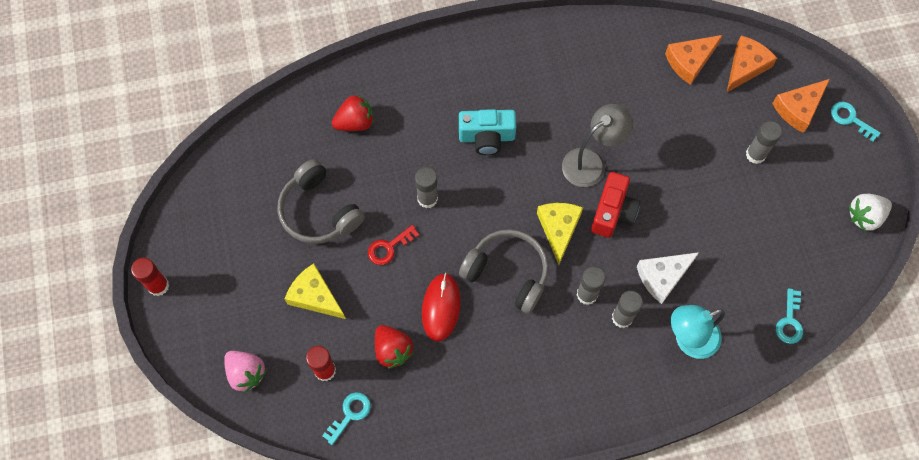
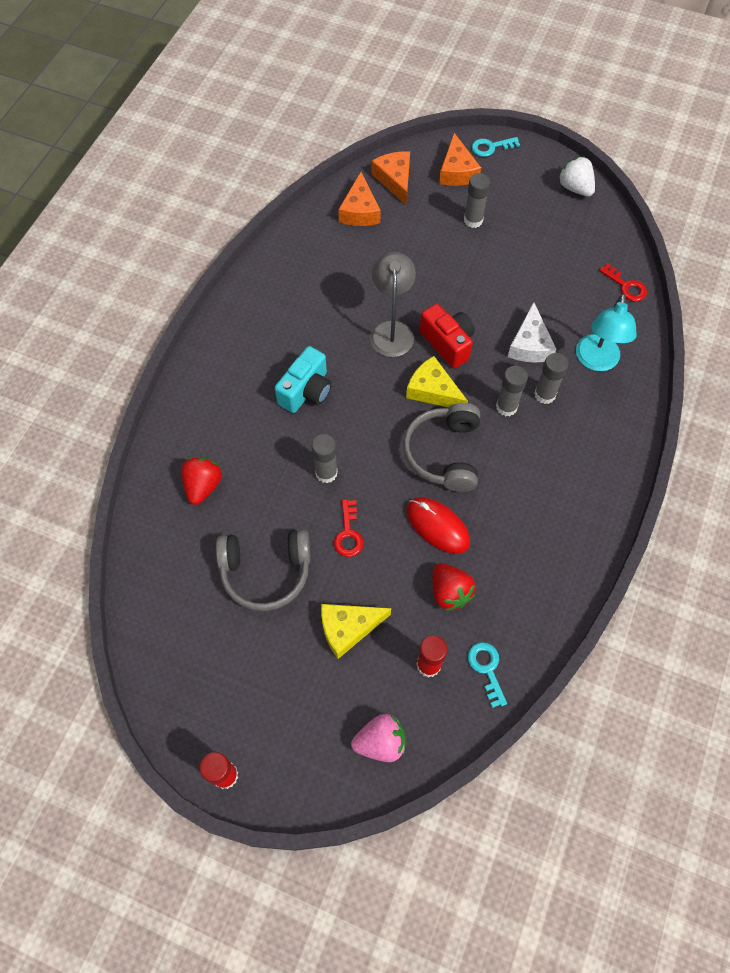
camera: 55 degrees left, 5 degrees down
(392, 350) = (449, 592): red strawberry -> red strawberry turned 60 degrees clockwise
(508, 273) = (444, 453): grey headphones -> grey headphones turned 60 degrees counterclockwise
(789, 321) = (626, 286): turquoise key -> red key
(865, 216) = (575, 188): white strawberry -> white strawberry turned 135 degrees clockwise

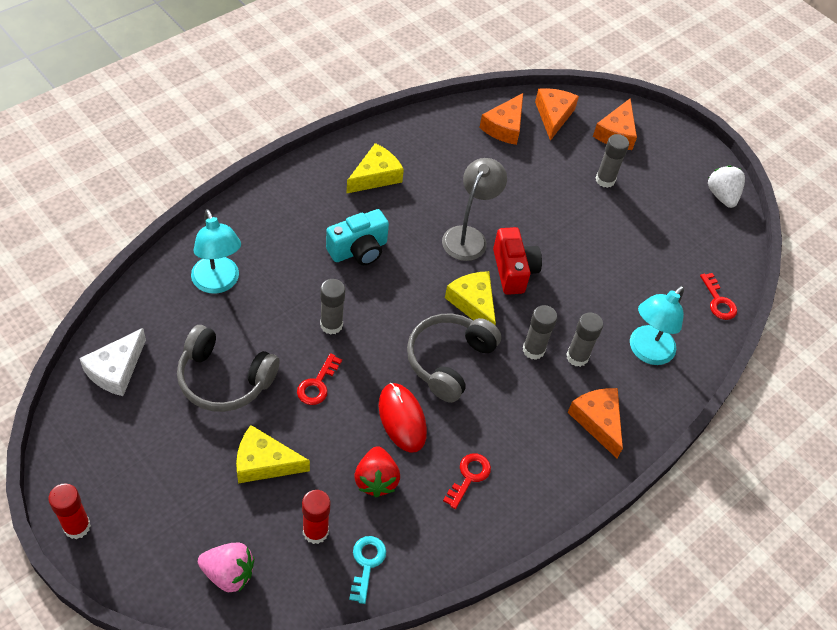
camera: 20 degrees right, 10 degrees down
(203, 486) = (218, 283): red strawberry -> turquoise lamp
(277, 313) = (375, 176): none -> yellow cheese
(491, 147) = (661, 127): turquoise key -> none
(522, 547) = (469, 476): none -> red key
(530, 344) = (591, 308): white cheese -> white cheese (116, 370)
(593, 443) = (597, 421): none -> orange cheese

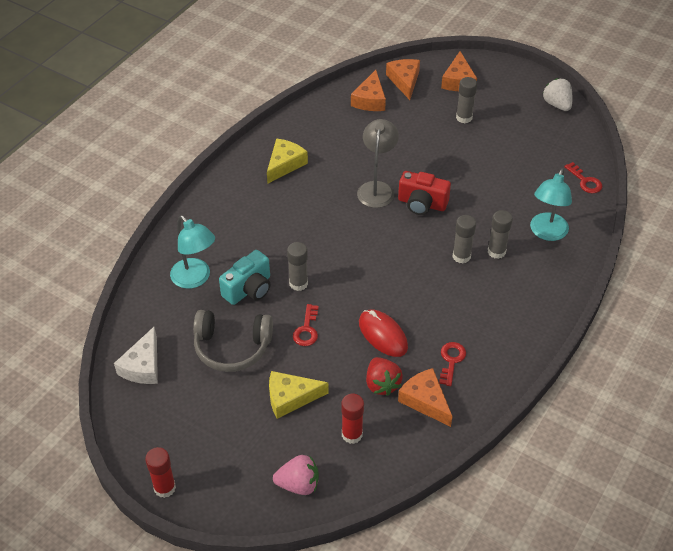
camera: 10 degrees left, 5 degrees down
(358, 250) = (295, 223): turquoise camera -> turquoise camera (249, 289)
(366, 563) = (400, 445): turquoise key -> none
(448, 360) = (400, 283): grey headphones -> none
(473, 303) = (401, 236): yellow cheese -> none
(513, 271) = (422, 204): red camera -> red camera turned 135 degrees clockwise
(597, 421) = (531, 292): orange cheese -> orange cheese (425, 401)

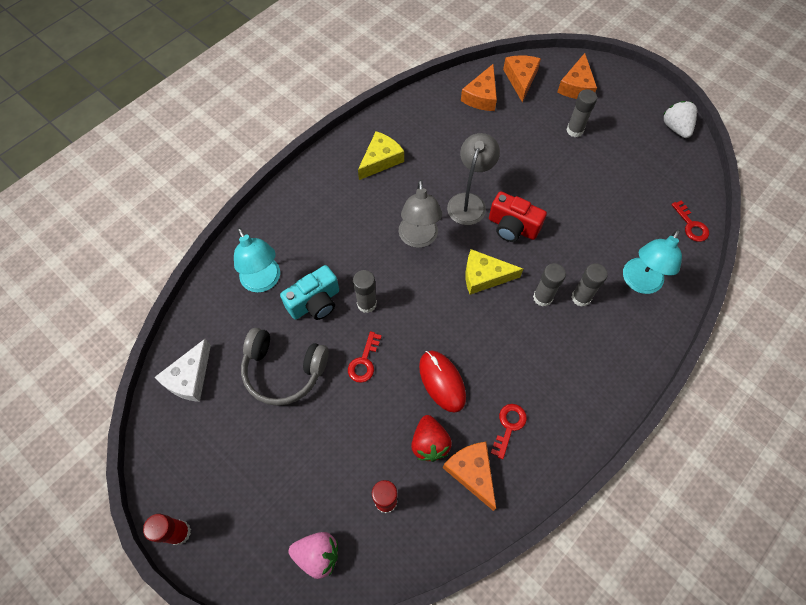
camera: 10 degrees right, 15 degrees up
(290, 398) = (331, 443): yellow cheese -> yellow cheese (484, 276)
(335, 224) = (418, 239): none -> grey lamp

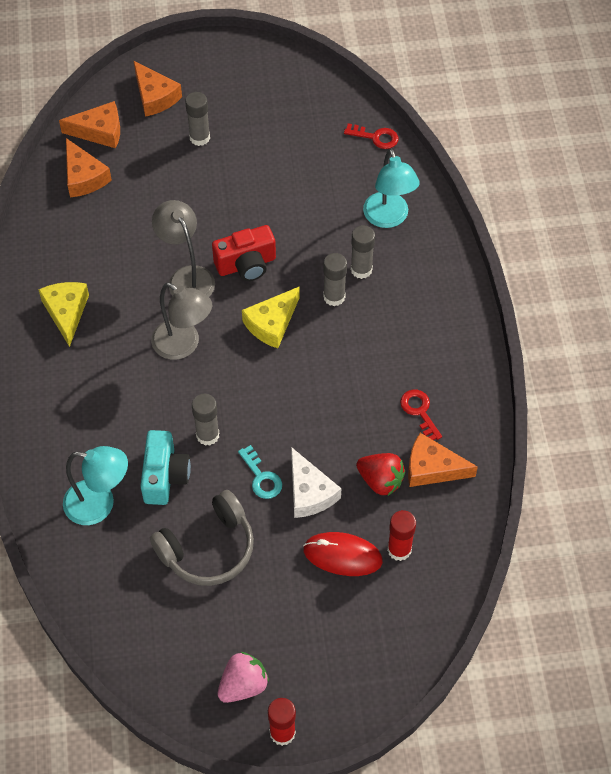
camera: 50 degrees left, 5 degrees down
(189, 378) = (140, 633): white cheese -> white cheese (309, 492)
(317, 554) = (397, 633): pink strawberry -> pink strawberry (243, 685)
(364, 362) = (261, 477): red key -> turquoise key
(442, 381) = (336, 431): red mouse -> red mouse (342, 555)
(521, 79) = (99, 131): orange cheese -> orange cheese turned 135 degrees clockwise
(675, 128) = (276, 65): white strawberry -> none

